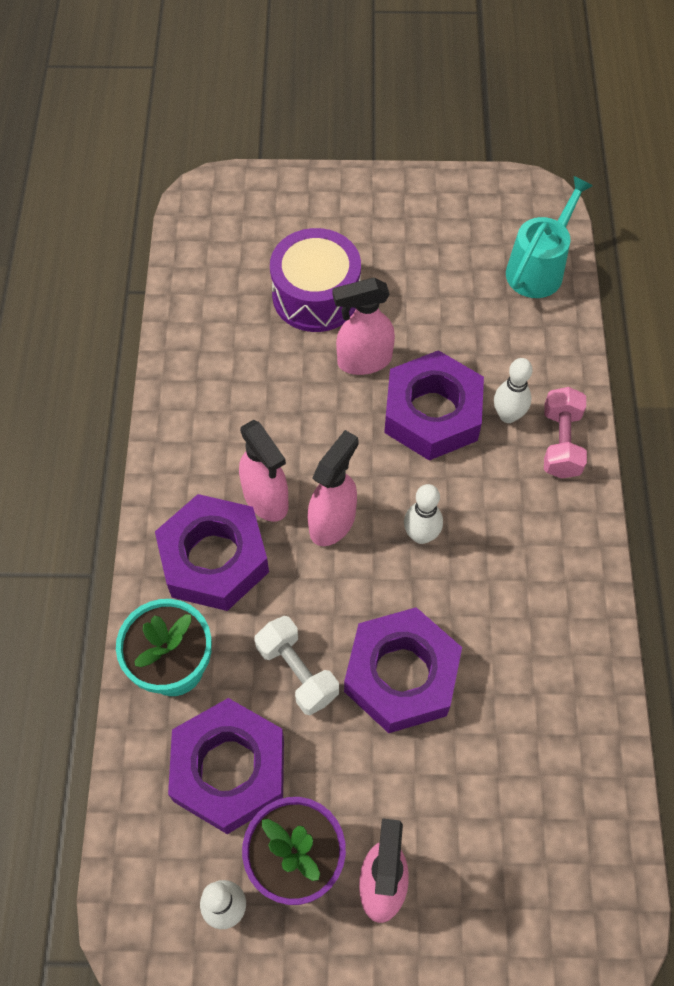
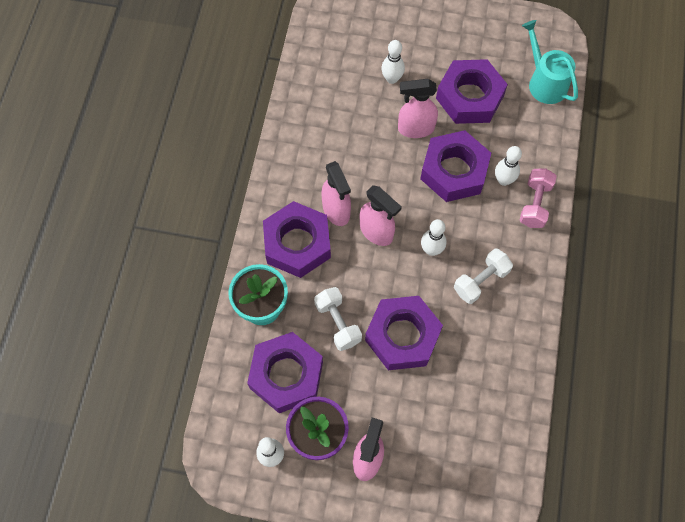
camera: 10 degrees right, 5 degrees up
(316, 295) = (392, 79): purple drum -> white bowling pin
(333, 522) = (376, 232): pink spray bottle -> pink spray bottle turned 90 degrees clockwise
(434, 305) = (469, 97): none -> purple nut
(504, 570) = (481, 281): none -> white dumbbell
(538, 269) = (545, 82): turquoise watering can -> turquoise watering can turned 75 degrees counterclockwise

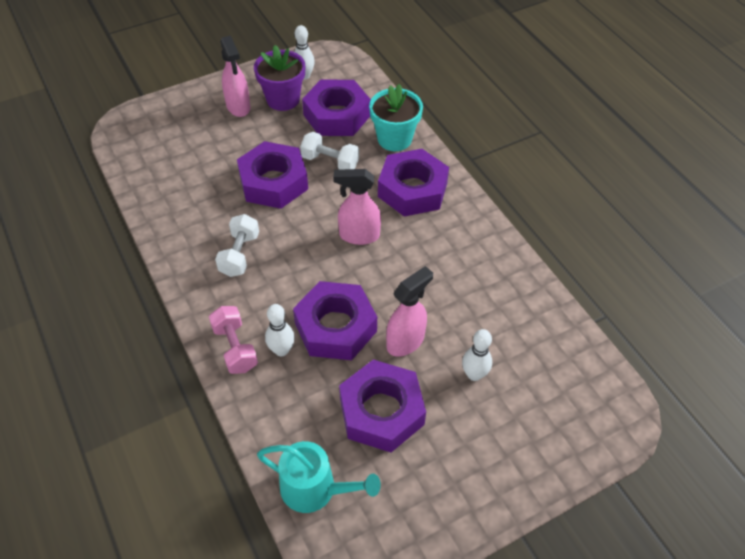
camera: 140 degrees right, 15 degrees down
(336, 210) = (406, 230): pink spray bottle -> none
(431, 250) = (301, 251): white bowling pin -> none

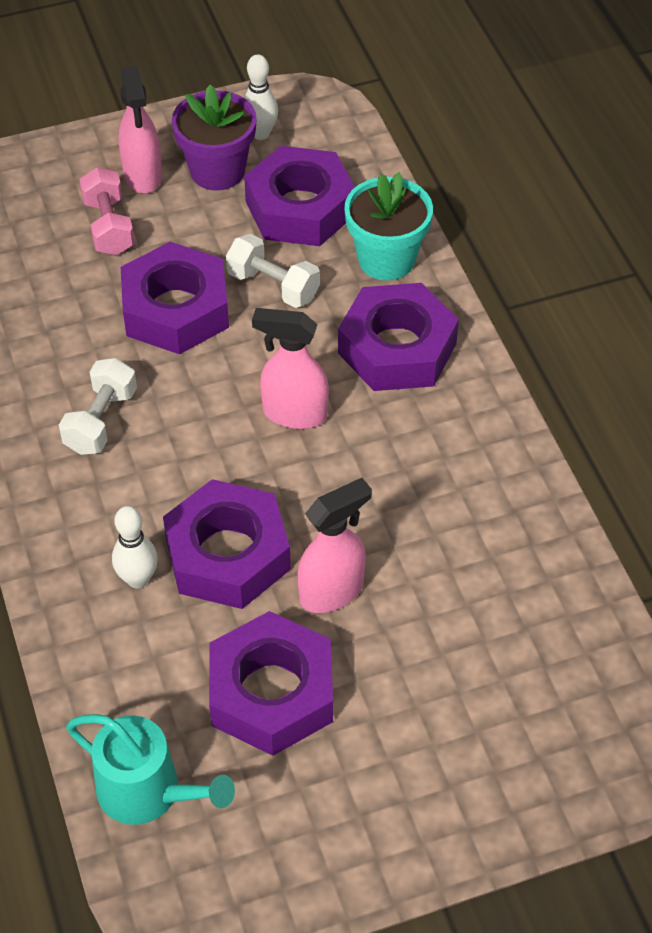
camera: 10 degrees right, 0 degrees up
(235, 348) = (68, 566): pink dumbbell -> pink dumbbell (109, 227)
(474, 374) = (428, 657): white bowling pin -> none

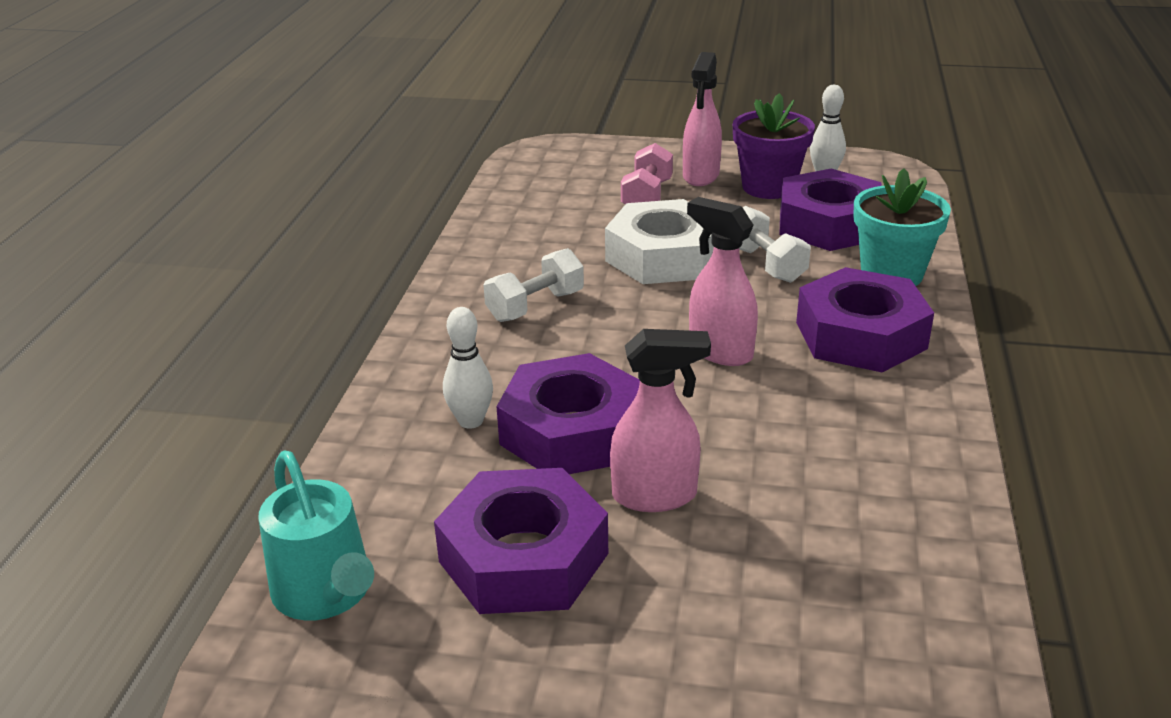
camera: 30 degrees right, 20 degrees down
(176, 309) = (663, 256): purple nut -> white nut

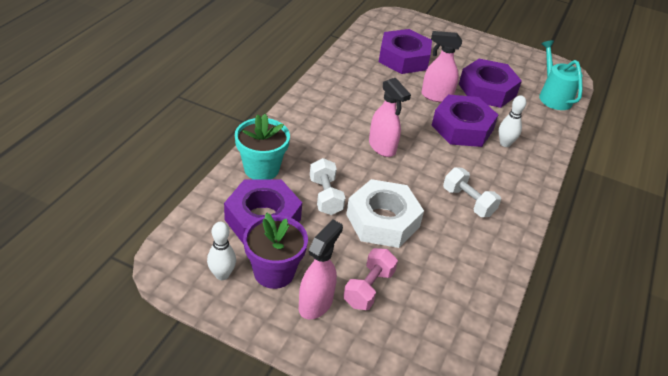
camera: 170 degrees left, 10 degrees up
(535, 306) = (468, 202): white dumbbell -> white dumbbell turned 75 degrees clockwise
(860, 335) = (310, 137): purple nut -> purple nut (404, 58)

